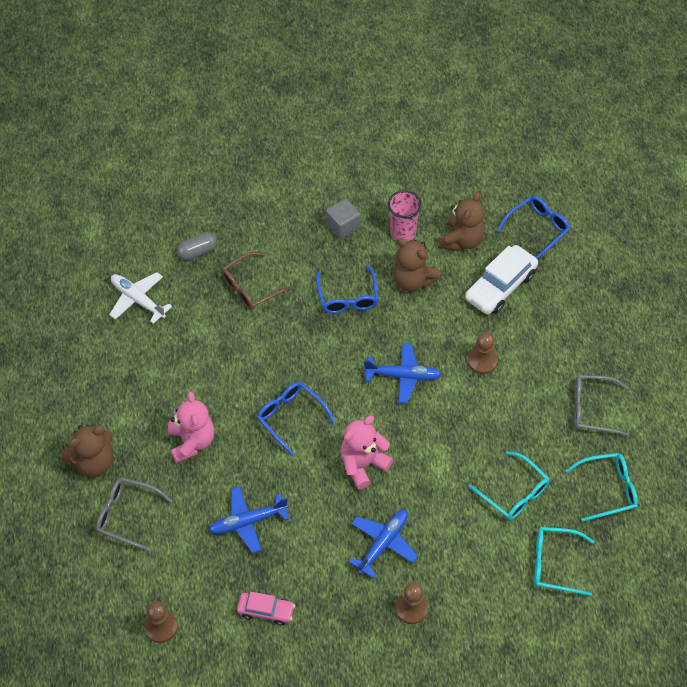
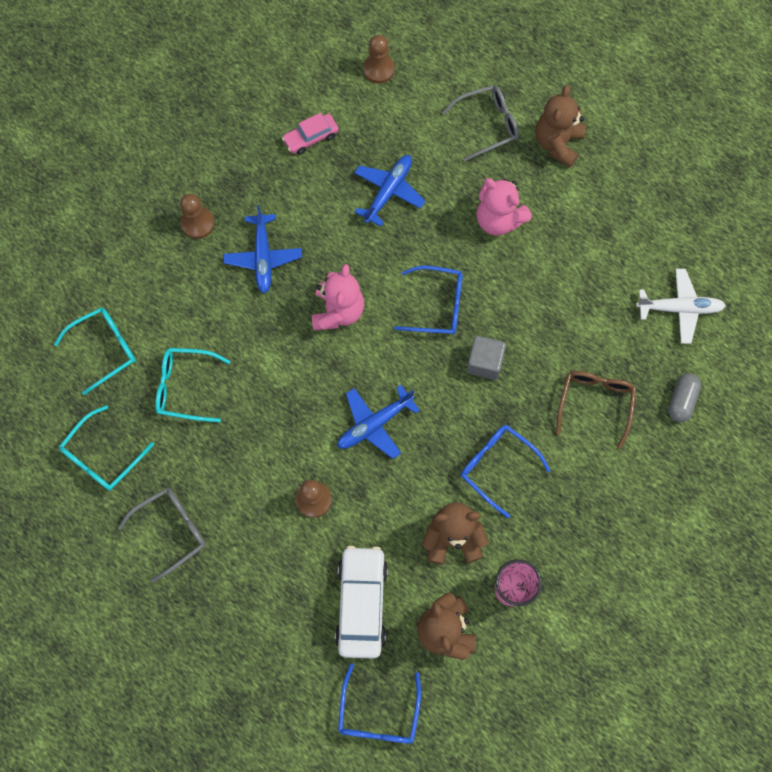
camera: 140 degrees right, 15 degrees up
(343, 226) = (575, 546): grey cube -> grey cube (484, 363)

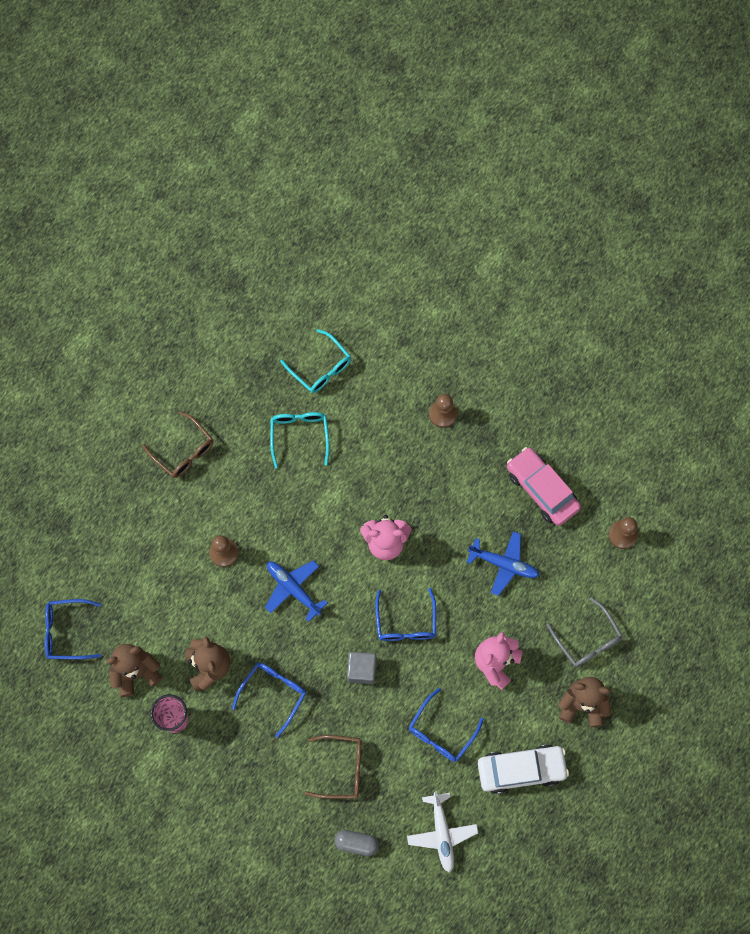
camera: 80 degrees right, 0 degrees up
(102, 456) = (234, 387): turquoise glasses -> none
(171, 531) = (183, 451): grey glasses -> brown glasses
(263, 257) = (423, 472): blue plane -> none
(311, 137) = (542, 489): pink car -> pink car, size x1.71
(362, 603) = (148, 604): white car -> white car (521, 770)
(567, 289) = (441, 732): none -> blue glasses

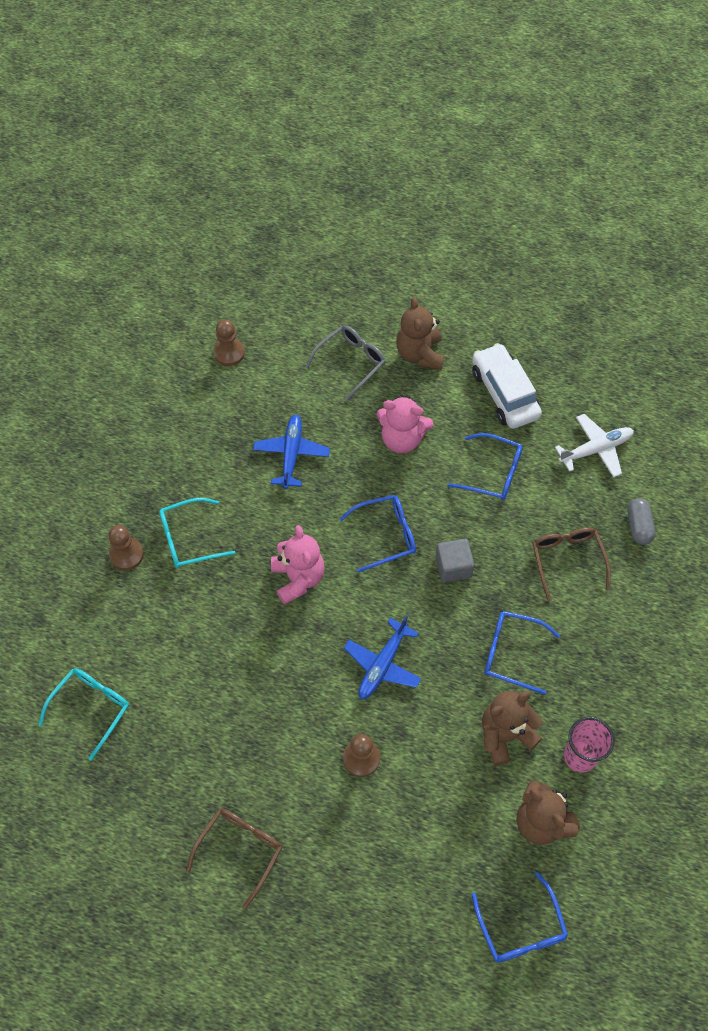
camera: 105 degrees left, 10 degrees down
(299, 436) = (188, 709): turquoise glasses -> turquoise glasses (189, 539)
(542, 489) = (196, 435): pink car -> none

